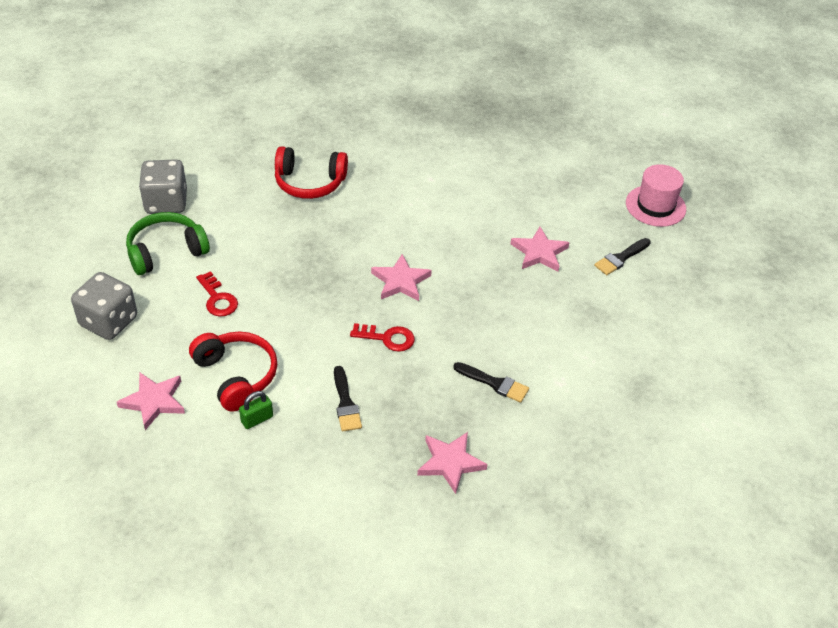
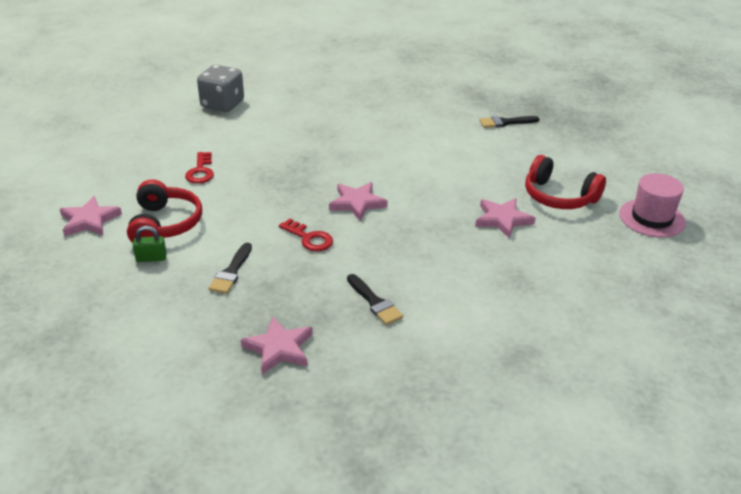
camera: 30 degrees right, 10 degrees down
(109, 321) = (110, 162): grey dice -> none
(166, 251) = (193, 132): green headphones -> none
(309, 183) = (342, 120): red headphones -> red headphones (559, 197)
(620, 258) = (582, 247): black brush -> black brush (505, 122)

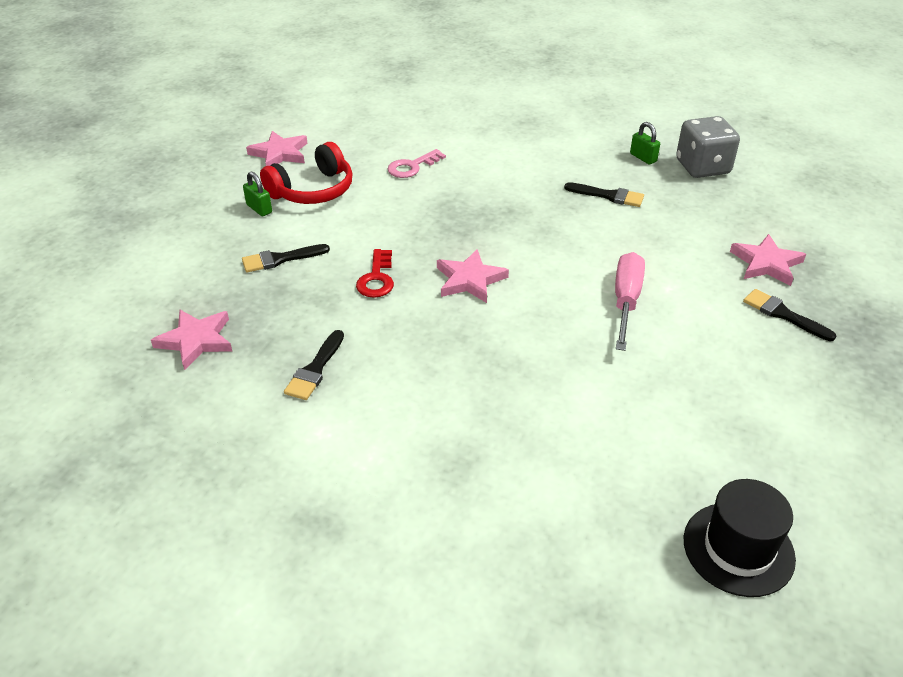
camera: 55 degrees right, 5 degrees up
(201, 171) = (412, 167): red key -> pink key
(222, 104) = (537, 121): grey dice -> grey dice (702, 167)
(317, 91) = (643, 158): none -> green padlock
(339, 119) = (608, 196): none -> black brush
(441, 161) = (626, 301): none -> pink screwdriver
(502, 220) = (564, 401): pink star -> pink star (766, 263)
(559, 197) = (674, 431): red headphones -> none
(652, 218) = (738, 549): pink hat -> black hat

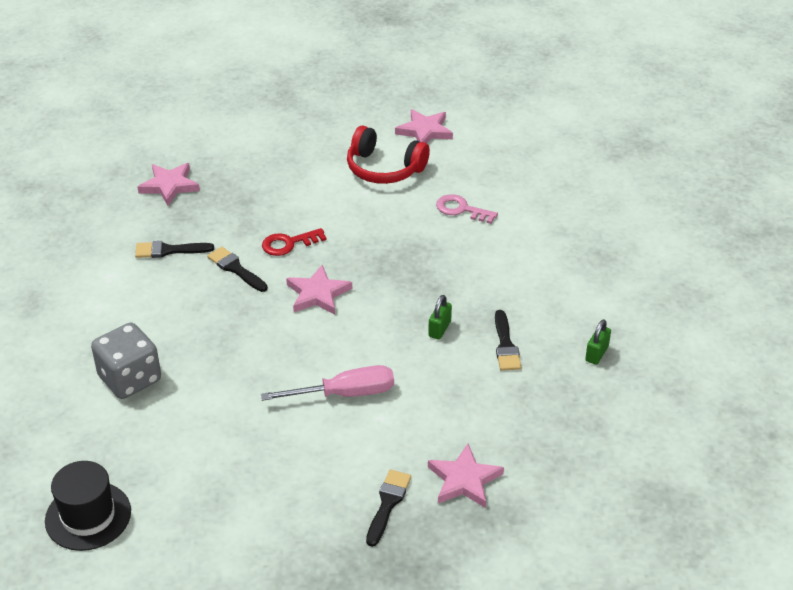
camera: 65 degrees right, 0 degrees up
(259, 209) = (339, 152): green padlock -> green padlock (439, 329)
(280, 259) = (282, 187): black brush -> black brush (235, 269)
(702, 167) = (613, 402): grey dice -> grey dice (130, 379)

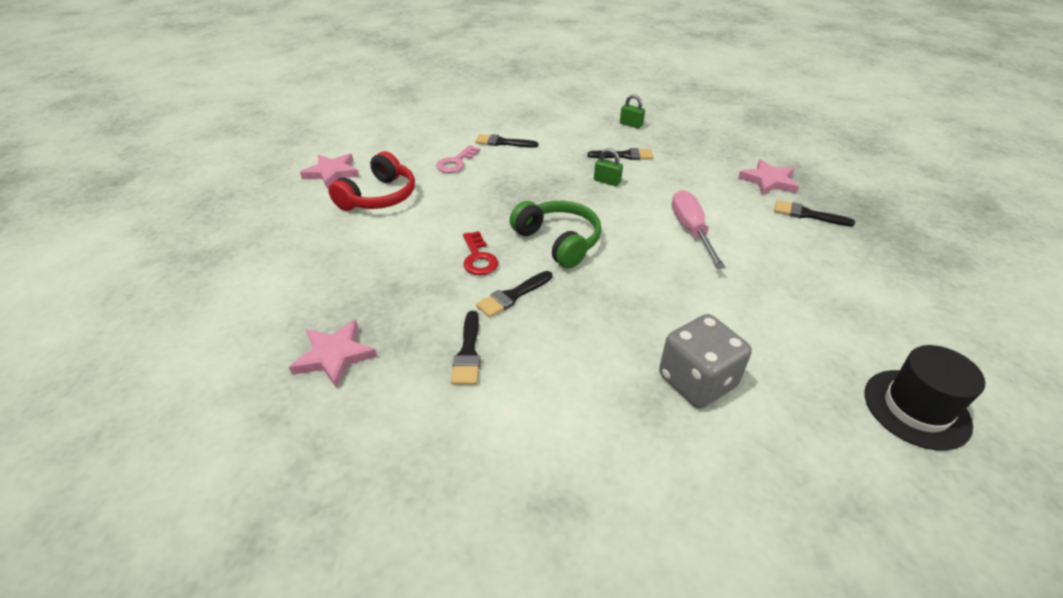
camera: 85 degrees left, 0 degrees up
(318, 294) = (558, 241): pink star -> green headphones
(516, 240) = (502, 142): none -> black brush

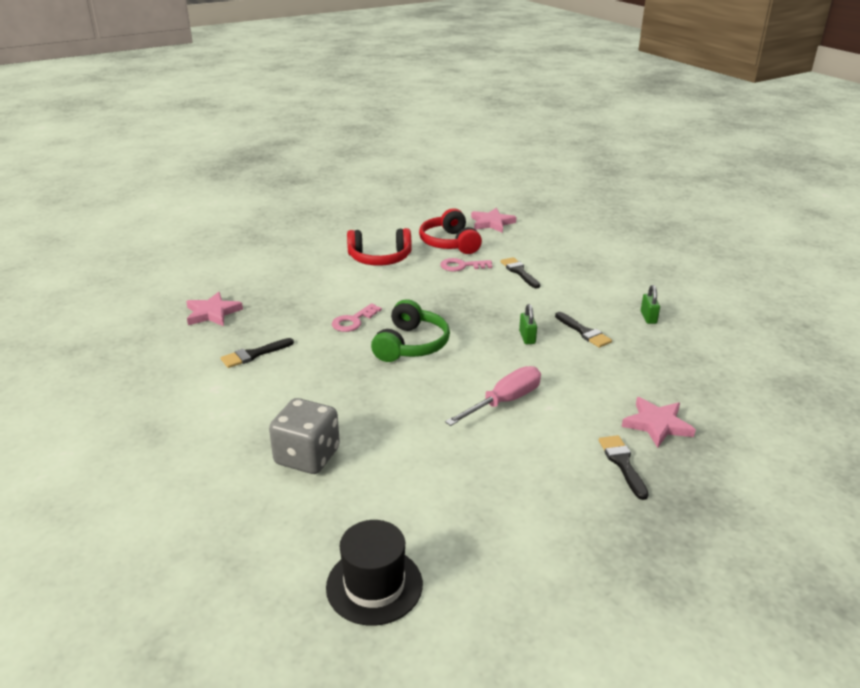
camera: 55 degrees right, 10 degrees down
(332, 173) = (386, 231): pink star -> pink star (492, 223)
(407, 152) = (449, 243): none -> red headphones
(478, 258) = (353, 321): red key -> pink key
(512, 296) = (325, 349): black brush -> none

